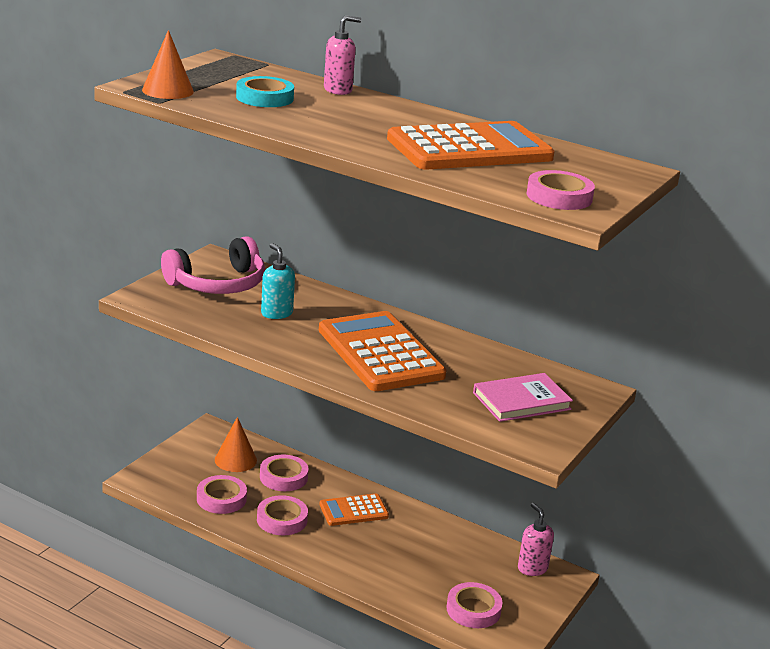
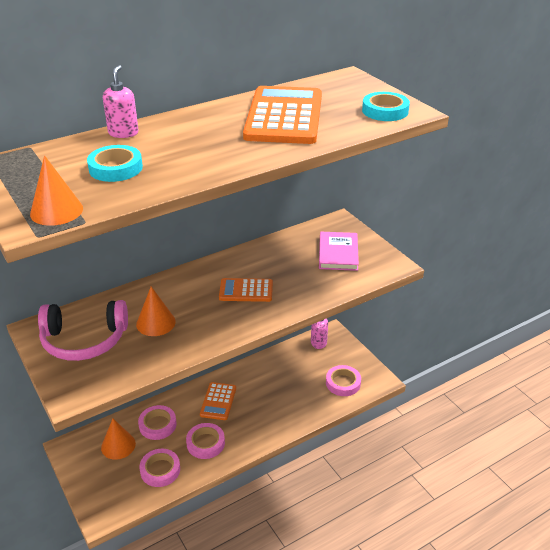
camera: 60 degrees left, 10 degrees up
(218, 284) = (84, 340): pink headphones -> pink headphones turned 90 degrees clockwise
(276, 313) = (156, 323): turquoise soap dispenser -> orange cone
(380, 353) = (246, 290): orange calculator -> orange calculator, size x0.52
(559, 196) = (385, 111): pink tape -> turquoise tape

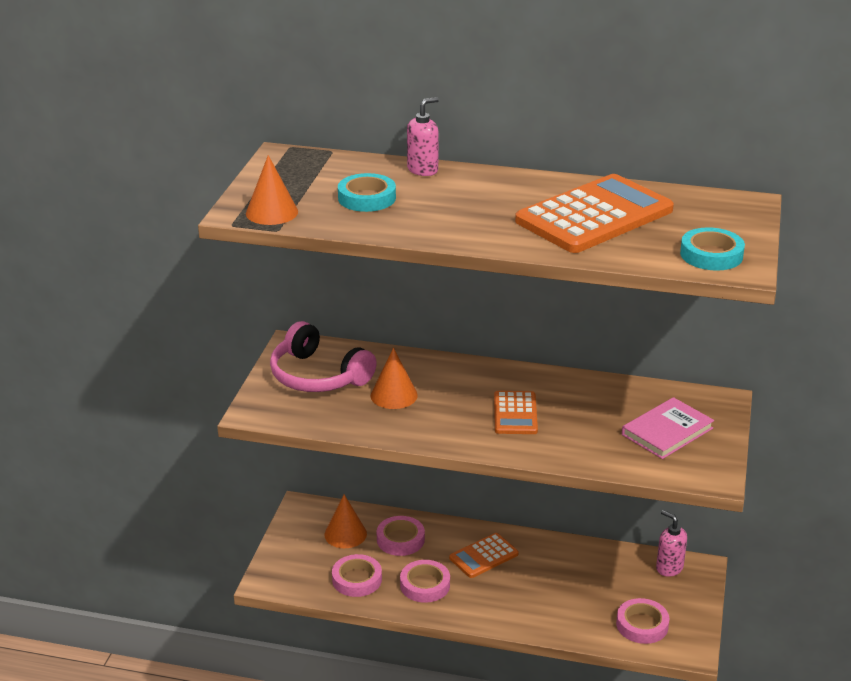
camera: 45 degrees right, 5 degrees down
(246, 290) = (515, 413): orange calculator -> orange calculator turned 135 degrees counterclockwise

